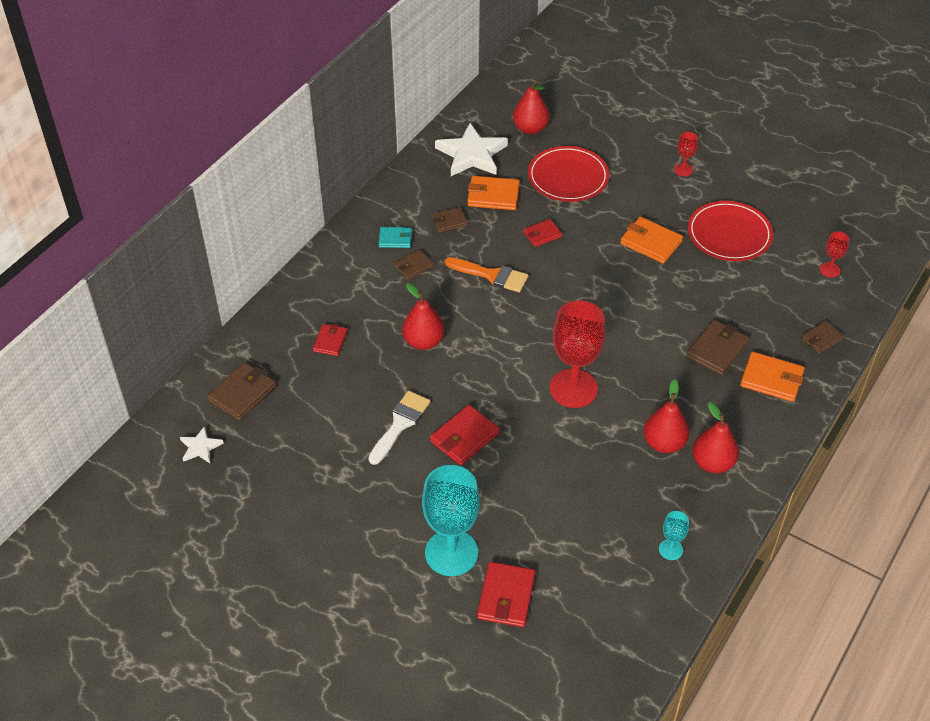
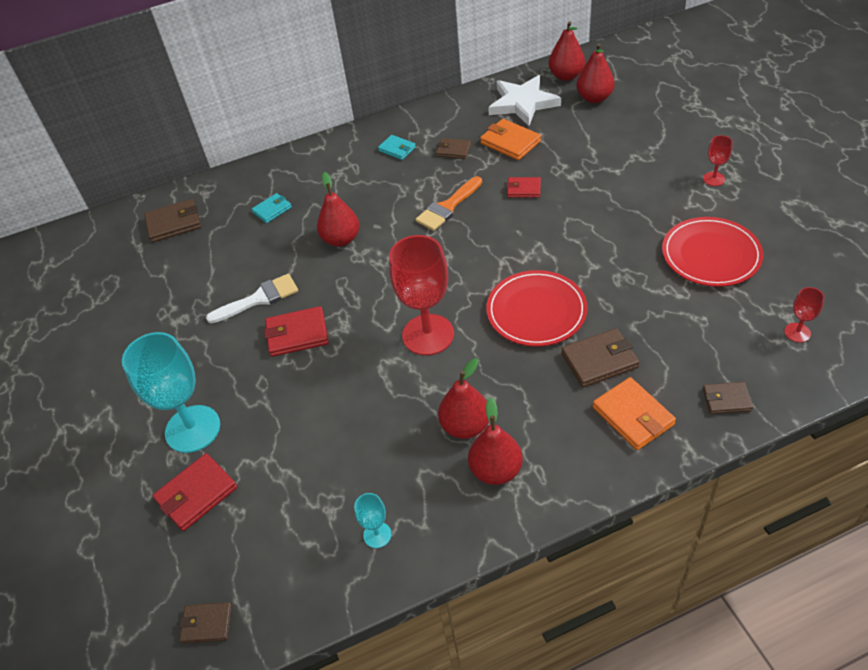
camera: 40 degrees right, 0 degrees up
(200, 447) = (108, 251): white star -> none
(330, 341) = (272, 210): red wallet -> turquoise wallet
(413, 266) = (391, 176): brown wallet -> brown wallet (207, 624)
(487, 115) = (566, 76): none -> red pear
(491, 275) = (448, 207): orange brush -> orange brush turned 75 degrees clockwise
(568, 177) = (592, 149): red plate -> red plate (536, 311)
(650, 242) = (621, 233): orange wallet -> none

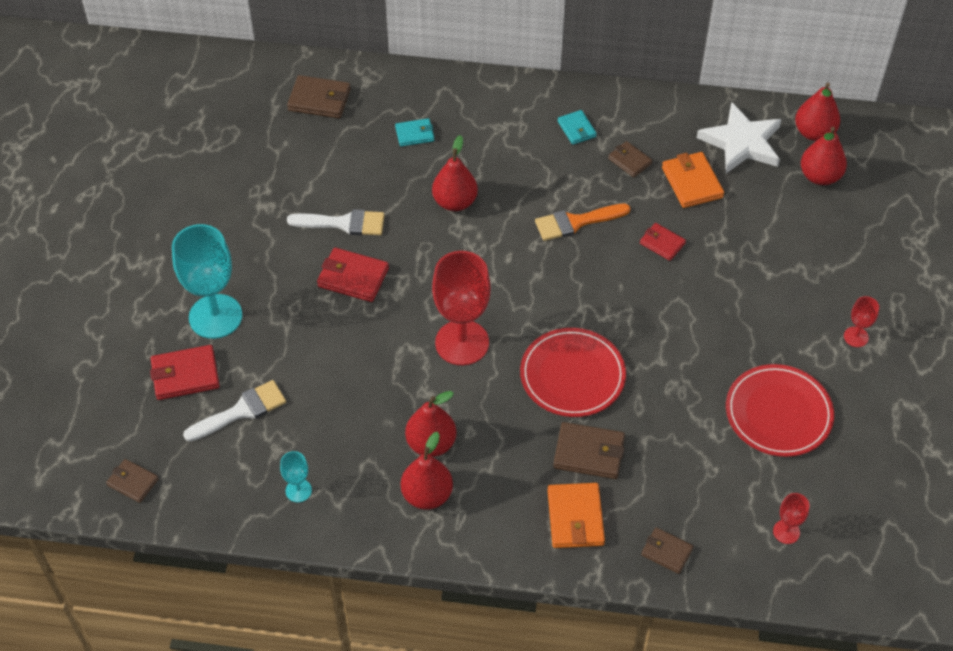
camera: 25 degrees right, 5 degrees up
(273, 495) = (241, 411): none -> white brush

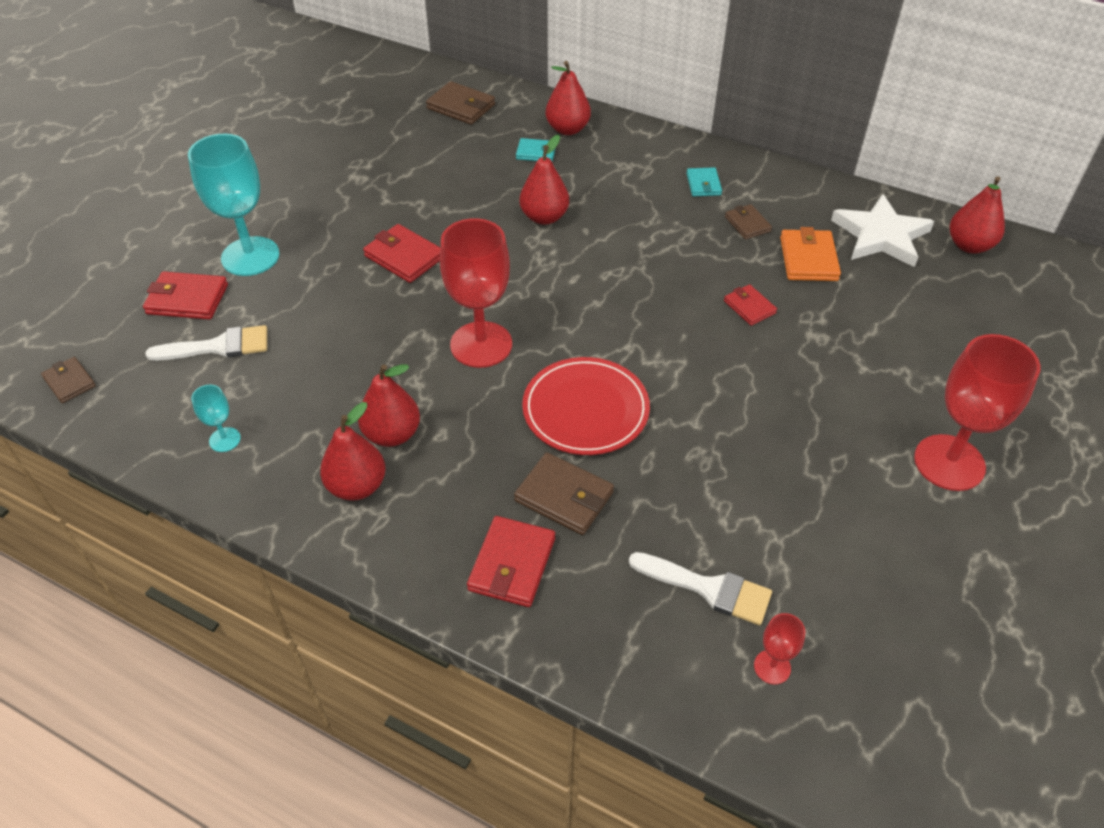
camera: 20 degrees right, 5 degrees down
(344, 223) = (423, 209): white brush -> white brush (709, 588)
(575, 518) = (512, 564): orange wallet -> red wallet
(576, 222) = (662, 265): orange brush -> none
(666, 552) = (605, 641): brown wallet -> none
(778, 413) = (817, 520): red plate -> none
(819, 176) = (961, 287): red pear -> red pear (567, 129)
(856, 337) = (949, 462): red goblet -> red goblet, size x2.19

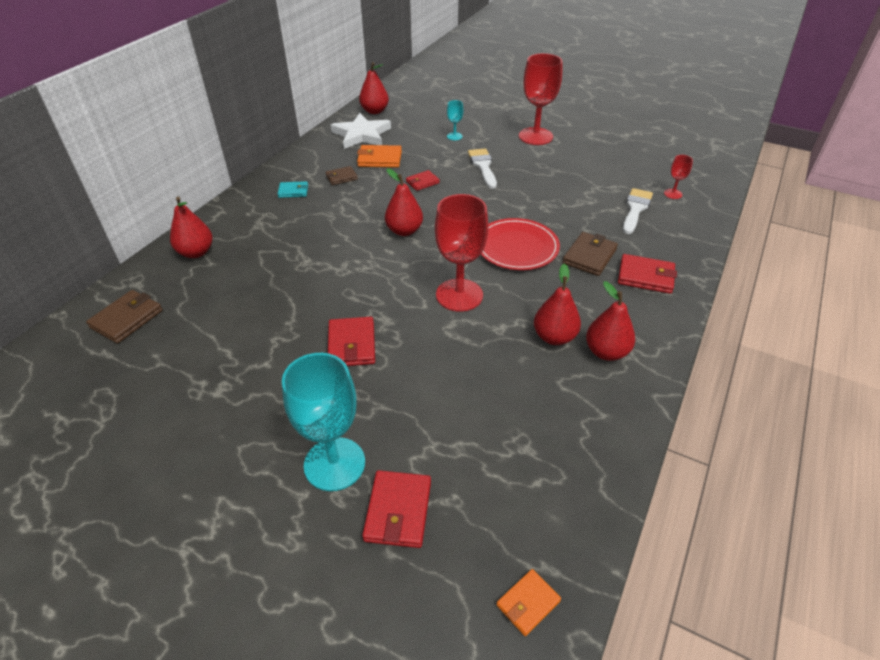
camera: 90 degrees left, 5 degrees down
(69, 382) = (528, 603): brown wallet -> orange wallet
(218, 346) = (467, 468): white brush -> white brush (483, 166)
(225, 439) = (579, 442): turquoise goblet -> turquoise goblet (454, 136)
(404, 257) = (352, 344): red wallet -> red wallet turned 45 degrees counterclockwise
(536, 152) = (224, 270): turquoise wallet -> none
(544, 217) = (314, 265): red pear -> red pear (404, 231)

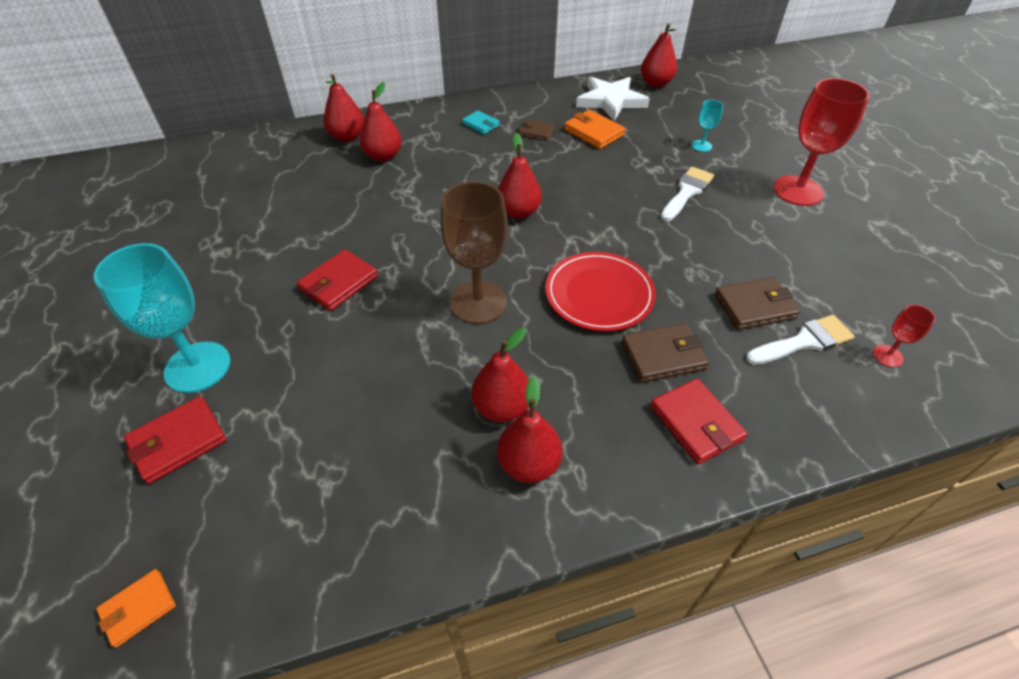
camera: 45 degrees right, 5 degrees up
(127, 319) = (244, 161): brown wallet -> brown wallet (754, 306)
(250, 249) = (383, 156): none -> red pear
(422, 182) = (601, 175): red wallet -> none
(459, 295) = (478, 302): red goblet -> brown goblet
(528, 603) = (138, 608): orange wallet -> orange wallet turned 45 degrees counterclockwise

